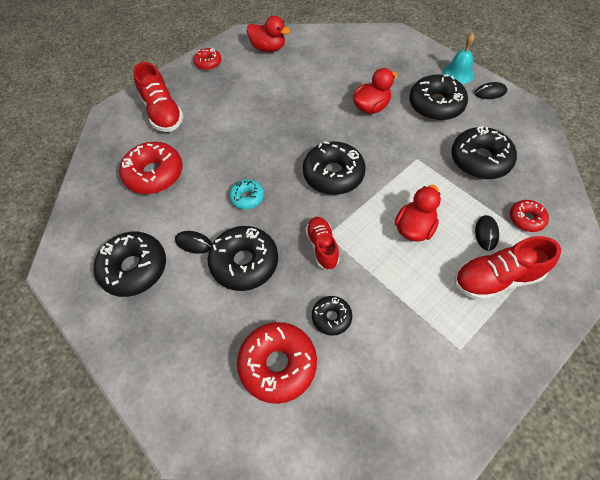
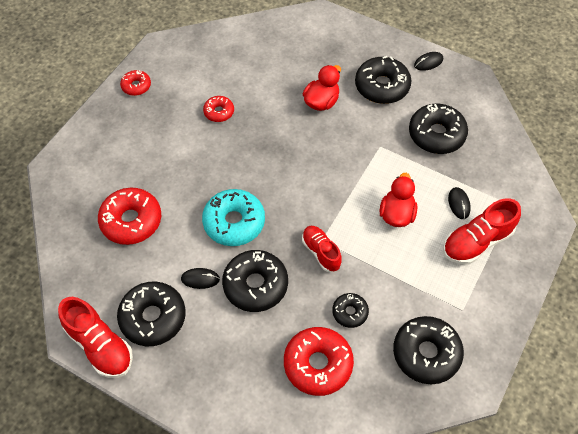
camera: 20 degrees left, 0 degrees up
(162, 113) = (111, 153): red shoe -> red shoe (100, 345)
(247, 197) = (234, 222): turquoise donut -> turquoise donut, size x1.84
(268, 48) = (194, 56): red duck -> none
(333, 174) = (308, 180): black donut -> black donut (426, 353)
(458, 73) = (394, 47): turquoise bell -> none
(526, 219) = (489, 182): red donut -> red donut (219, 112)

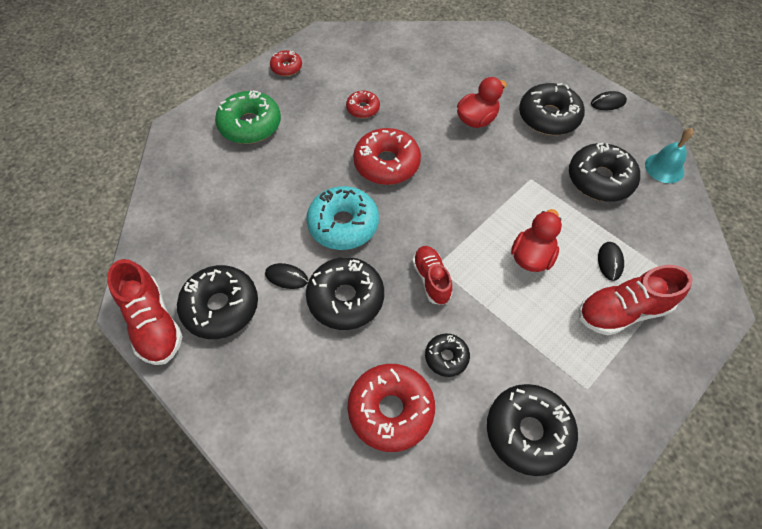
camera: 15 degrees right, 0 degrees up
(121, 149) = (250, 125): none -> green donut
(131, 221) = (234, 198): red donut -> red donut (387, 164)
(485, 113) = (664, 168): none -> turquoise bell

